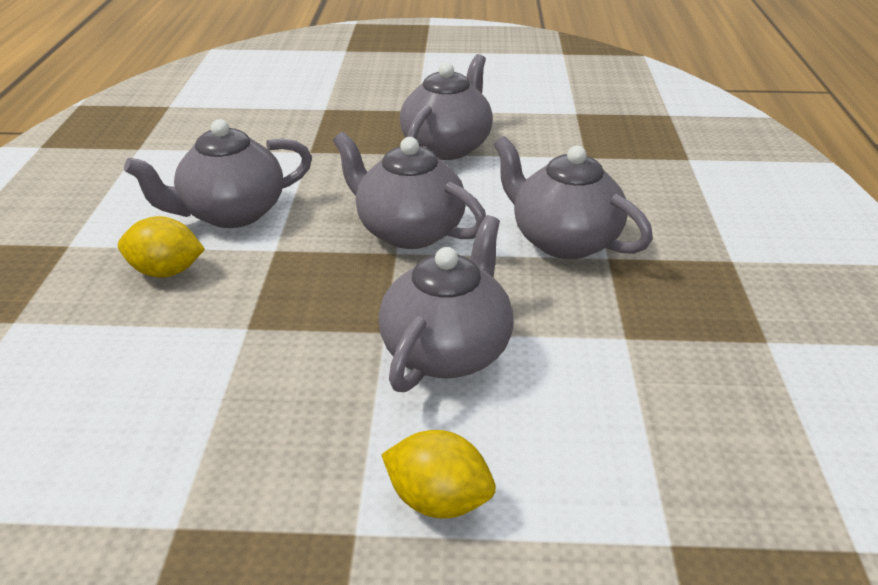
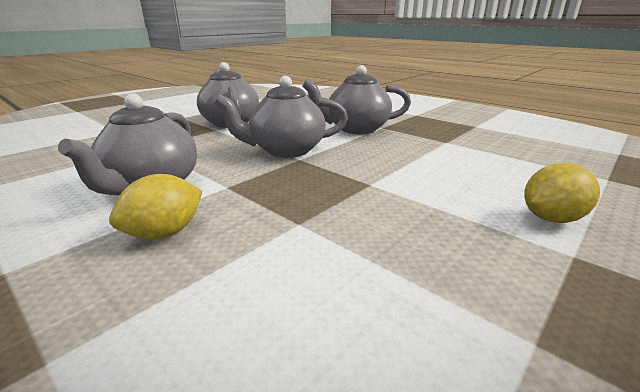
camera: 50 degrees left, 10 degrees down
(447, 351) = (411, 175): grey teapot -> none

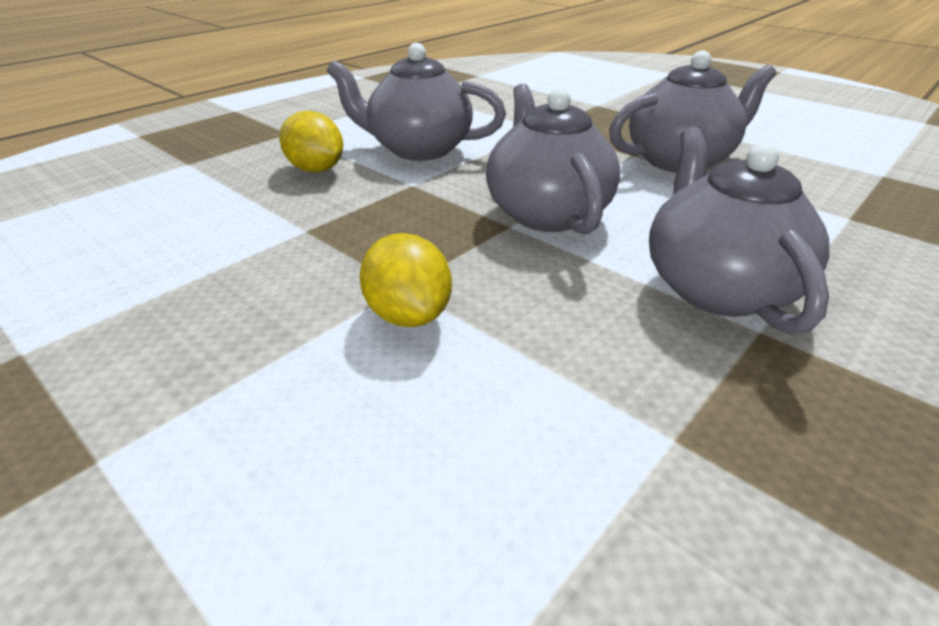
camera: 90 degrees right, 10 degrees up
(551, 218) = (203, 486): yellow lemon -> yellow lemon (408, 315)

